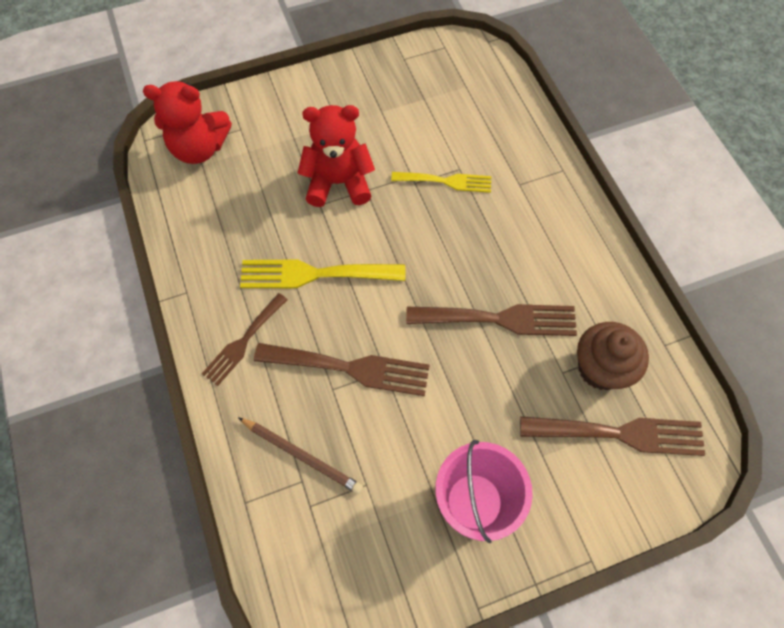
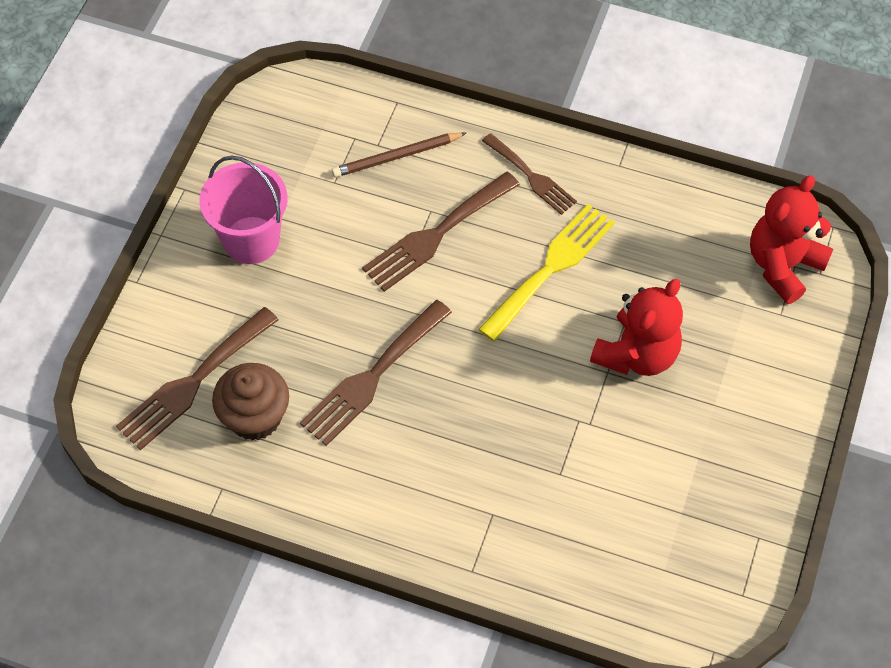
camera: 130 degrees right, 5 degrees down
(243, 342) = (532, 177): brown fork -> brown fork turned 150 degrees clockwise
(446, 181) = (555, 449): yellow fork -> none

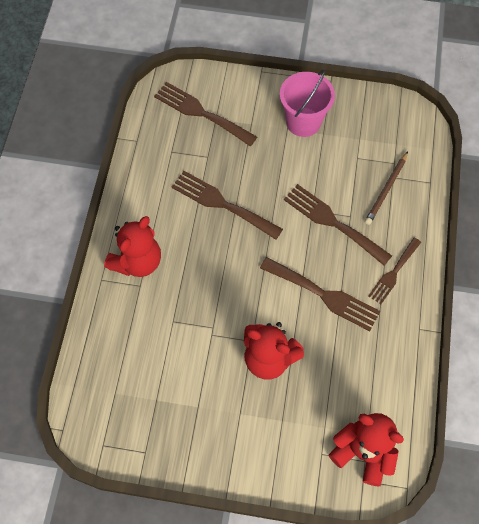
camera: 80 degrees right, 5 degrees up
(255, 417) = (184, 148): brown cupcake -> none
(397, 157) = (386, 190): brown pencil -> brown pencil turned 120 degrees counterclockwise
(450, 513) = (137, 261): none -> red teddy bear
(551, 267) = (324, 295): yellow fork -> brown fork

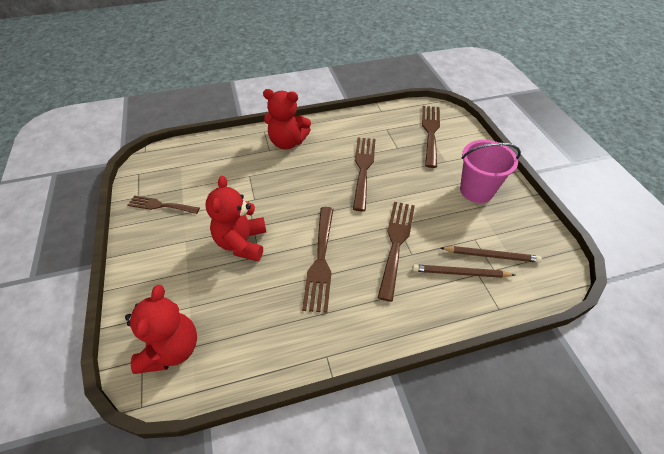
camera: 65 degrees right, 15 degrees down
(379, 156) = (491, 255): none -> brown pencil
(393, 273) = (375, 310): brown fork -> brown fork (160, 205)

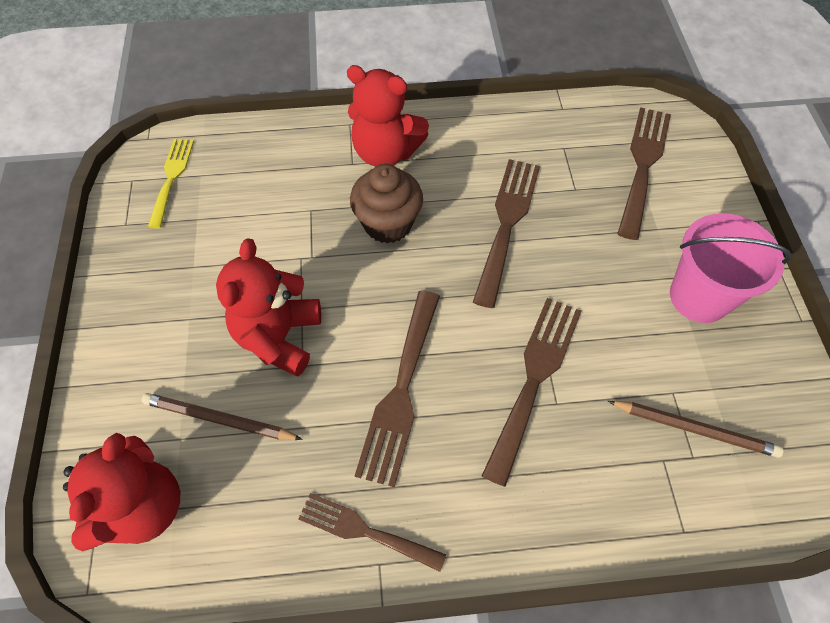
camera: 10 degrees right, 10 degrees up
(160, 205) = (159, 246): brown fork -> brown fork (364, 531)
(163, 169) = (172, 177): none -> yellow fork
(296, 177) = (388, 224): none -> brown cupcake
(460, 273) = (633, 453): brown pencil -> brown pencil (219, 419)

